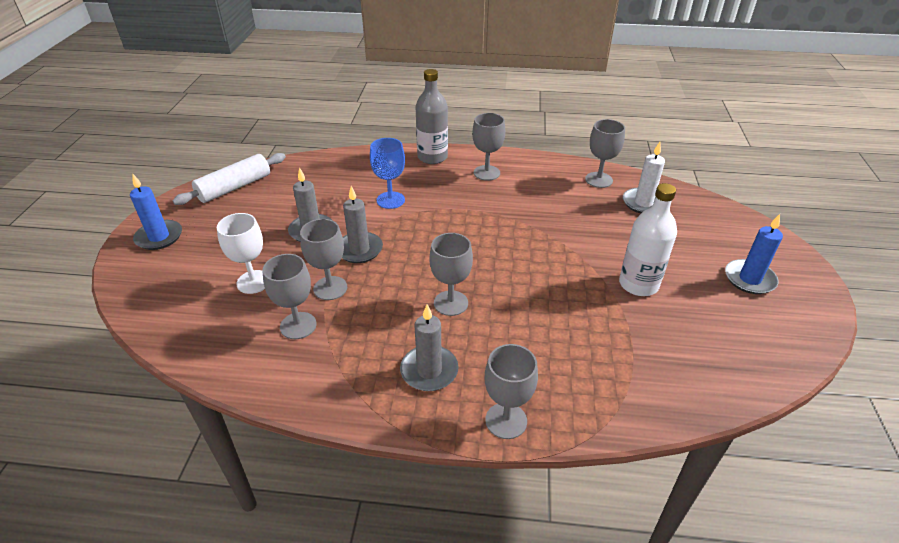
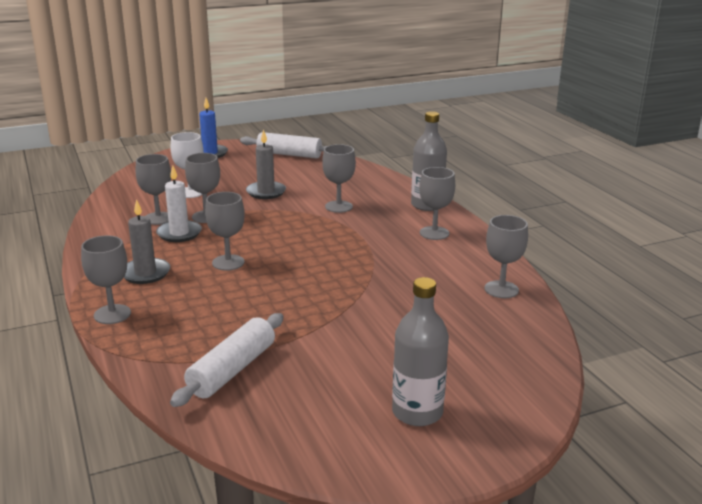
camera: 60 degrees right, 15 degrees down
(359, 250) = (260, 213): grey candle -> none
(390, 200) = (338, 206): blue goblet -> grey goblet
(638, 284) = (337, 343): white bottle -> none
(643, 203) = (490, 323): white candle -> white candle (179, 233)
(656, 359) = (232, 370): none -> white rolling pin
(749, 279) = (417, 412): blue candle -> grey bottle

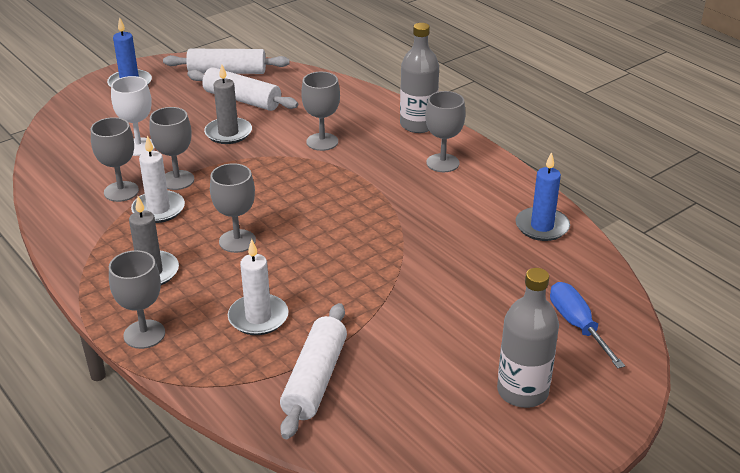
camera: 15 degrees left, 10 degrees up
(212, 317) = (258, 317): none -> white candle
(290, 173) = (242, 99): none -> white rolling pin
(498, 369) = (577, 325): none -> blue screwdriver
(501, 289) = (542, 227): grey goblet -> blue candle

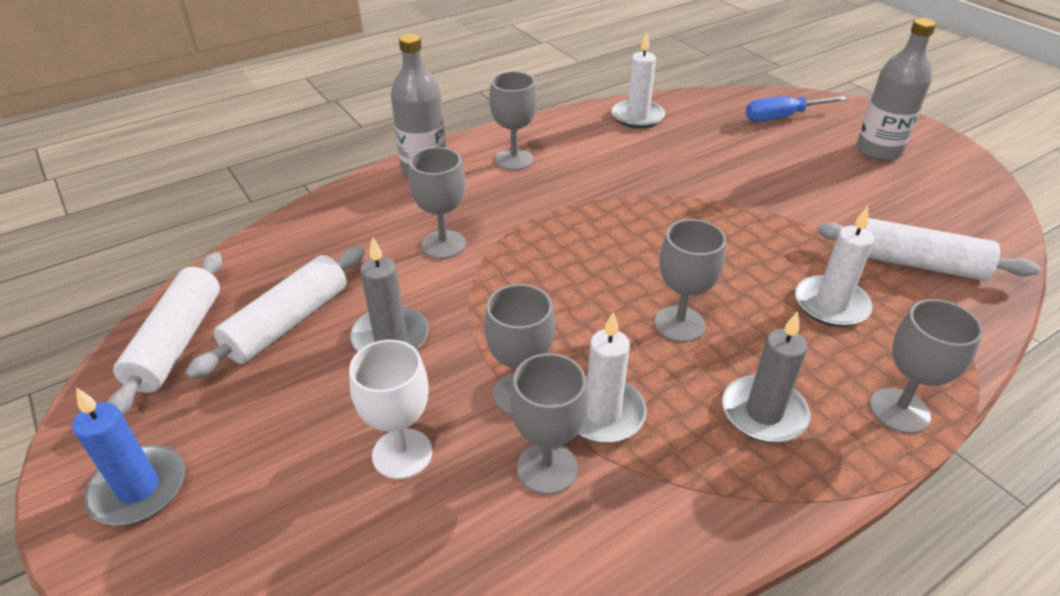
camera: 85 degrees left, 5 degrees up
(542, 227) = (637, 117): blue candle -> white candle

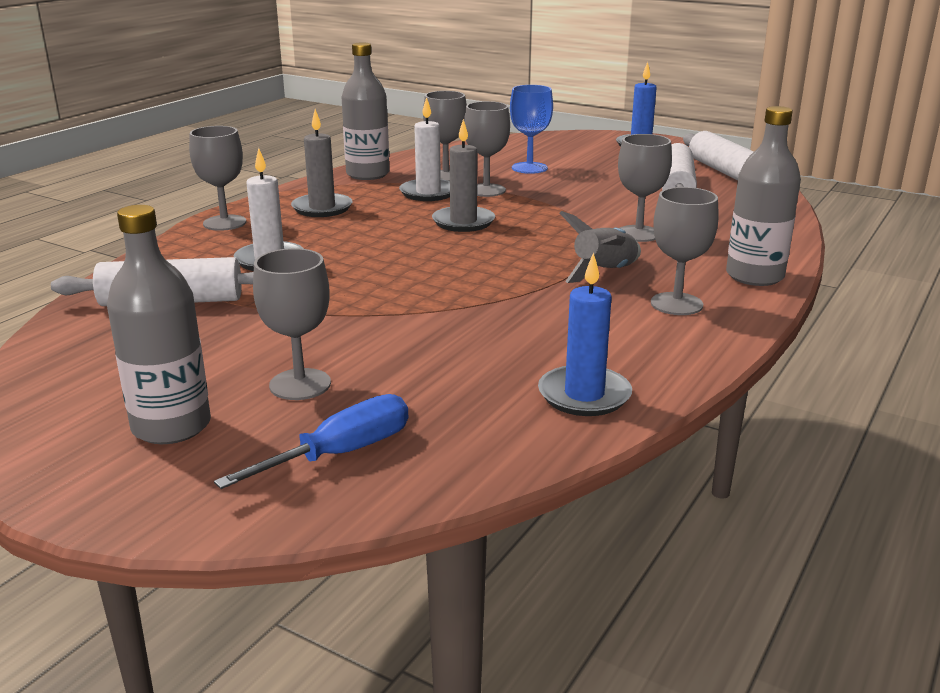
camera: 155 degrees right, 15 degrees down
(390, 337) = (600, 193): grey candle -> grey candle (463, 222)
(402, 453) = (529, 168): white goblet -> blue goblet
(531, 202) = (604, 273): none -> grey rocket
(637, 117) = (584, 395): white candle -> blue candle
(669, 525) = (367, 174): none -> grey bottle
(679, 324) = (398, 230): grey goblet -> grey goblet (300, 384)

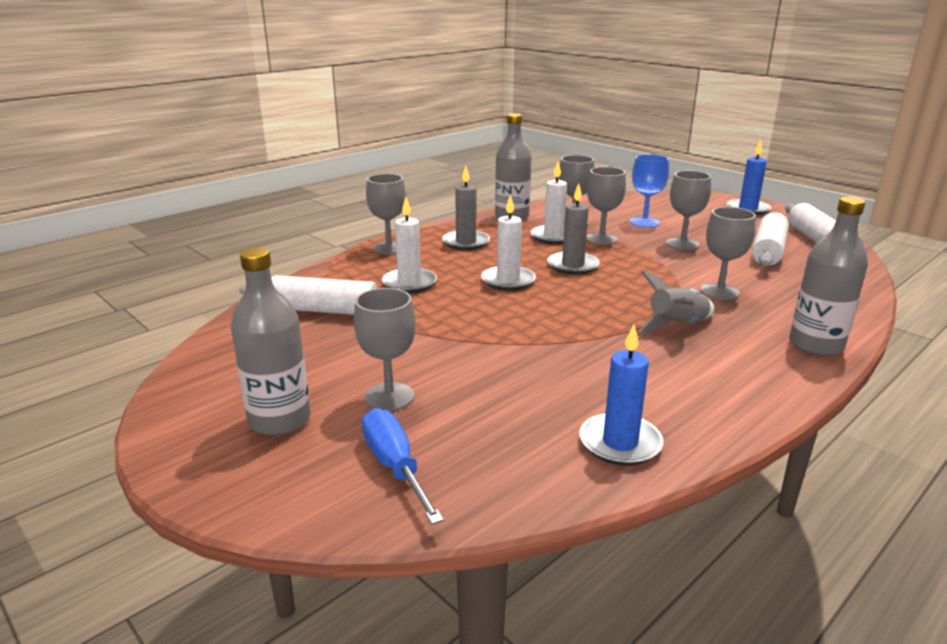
camera: 15 degrees right, 0 degrees up
(339, 454) = (395, 467): blue screwdriver -> blue screwdriver turned 90 degrees counterclockwise
(392, 246) = (508, 281): none -> white candle
(676, 304) = (733, 364): grey goblet -> grey goblet (682, 244)

